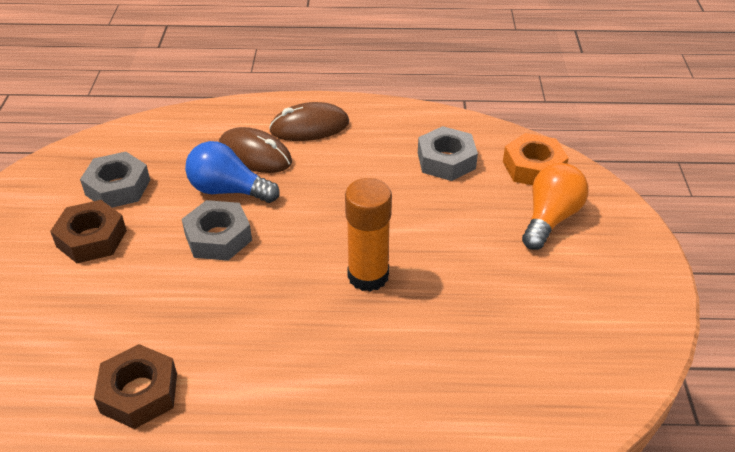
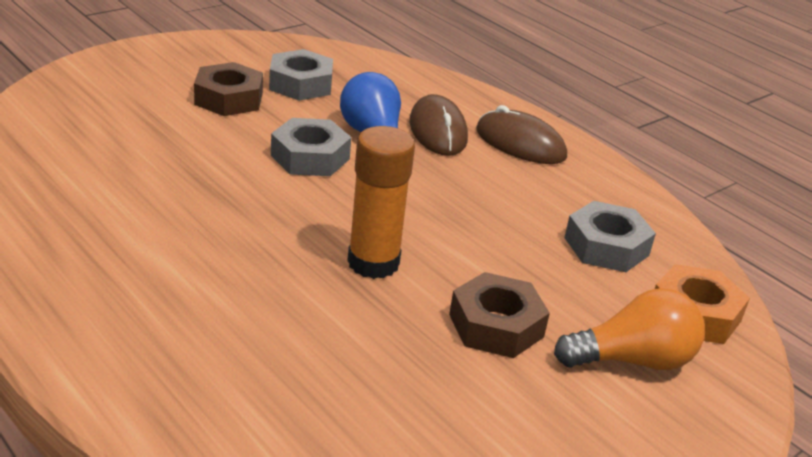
camera: 45 degrees right, 10 degrees down
(139, 393) = (91, 196): brown nut -> brown nut (496, 325)

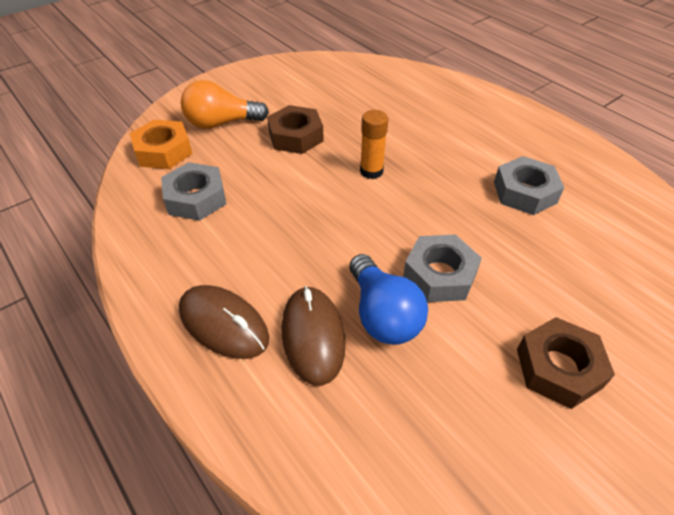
camera: 175 degrees left, 15 degrees up
(300, 84) = (488, 419): grey nut -> grey nut (524, 192)
(373, 263) = (371, 171): orange glue stick -> orange glue stick, size x0.66

